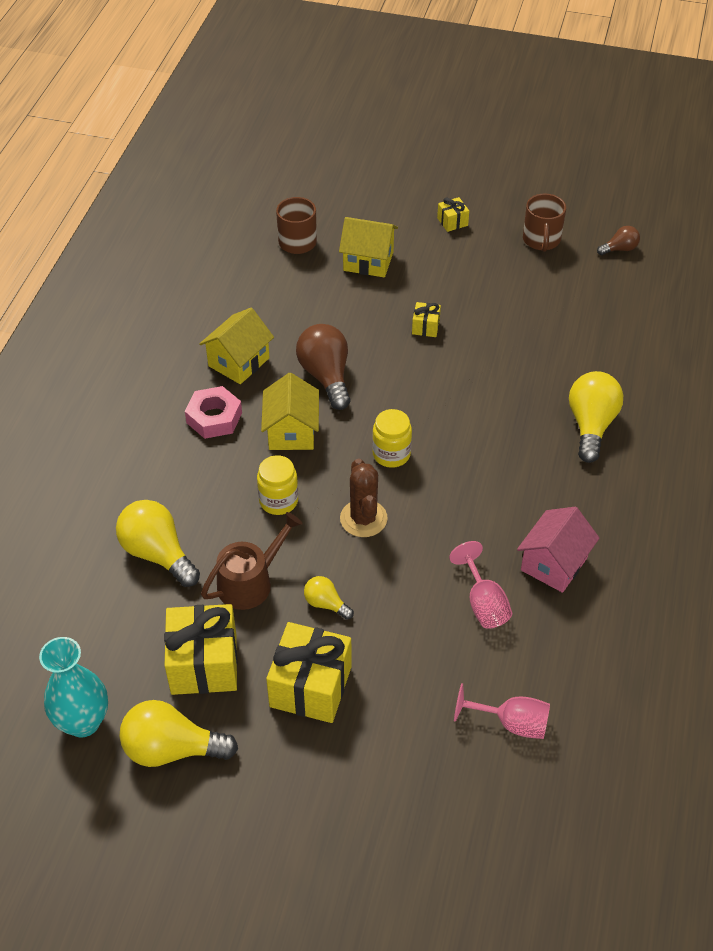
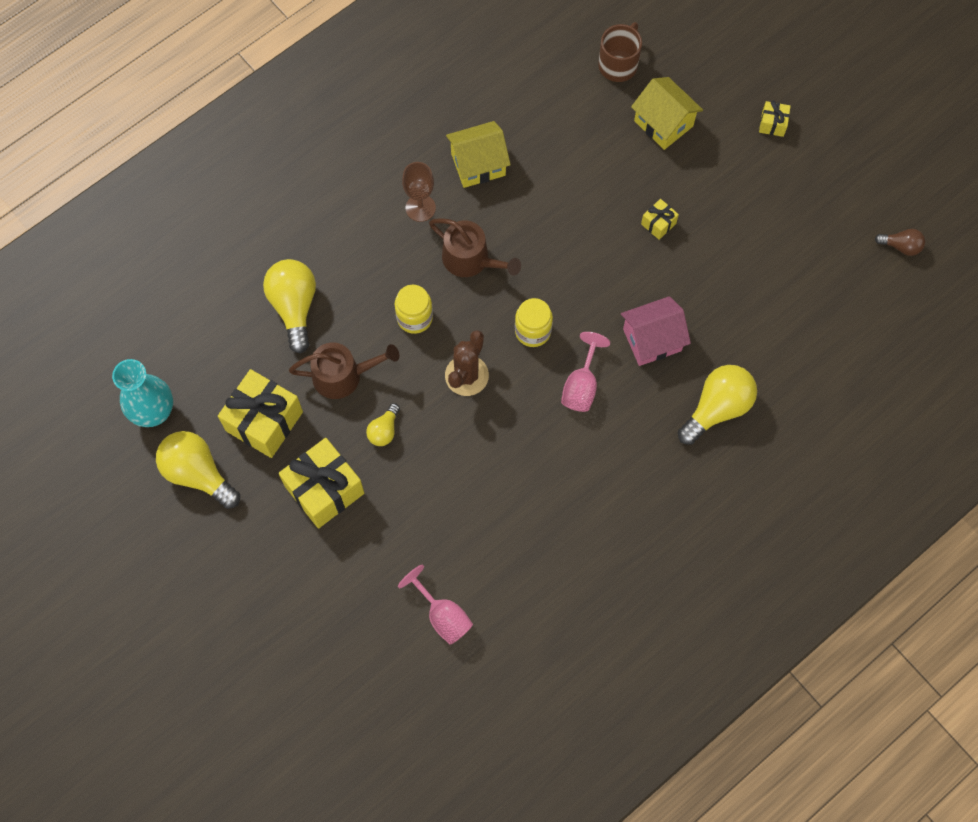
camera: 35 degrees right, 20 degrees up
(214, 418) = (420, 208): pink nut -> brown goblet
(291, 431) = (471, 259): yellow house -> brown watering can
(326, 376) = (537, 222): brown light bulb -> none
(326, 604) = (384, 430): yellow light bulb -> yellow light bulb turned 135 degrees counterclockwise
(483, 603) = (500, 507): pink goblet -> pink goblet (581, 385)
(541, 240) = (837, 193): brown mug -> none
(554, 564) = (580, 511): pink house -> pink house (652, 340)

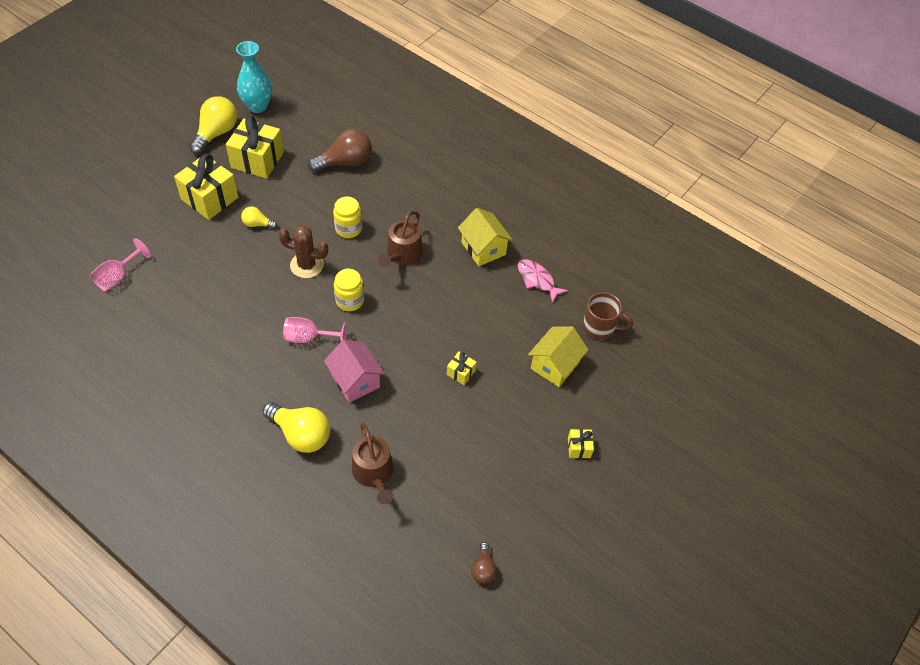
camera: 75 degrees right, 15 degrees down
(294, 307) = (345, 162): yellow light bulb -> brown light bulb
(343, 375) = (297, 196): brown watering can -> brown watering can (374, 473)
(420, 208) = (438, 219): brown goblet -> none
(538, 115) = (537, 280): none -> pink fish

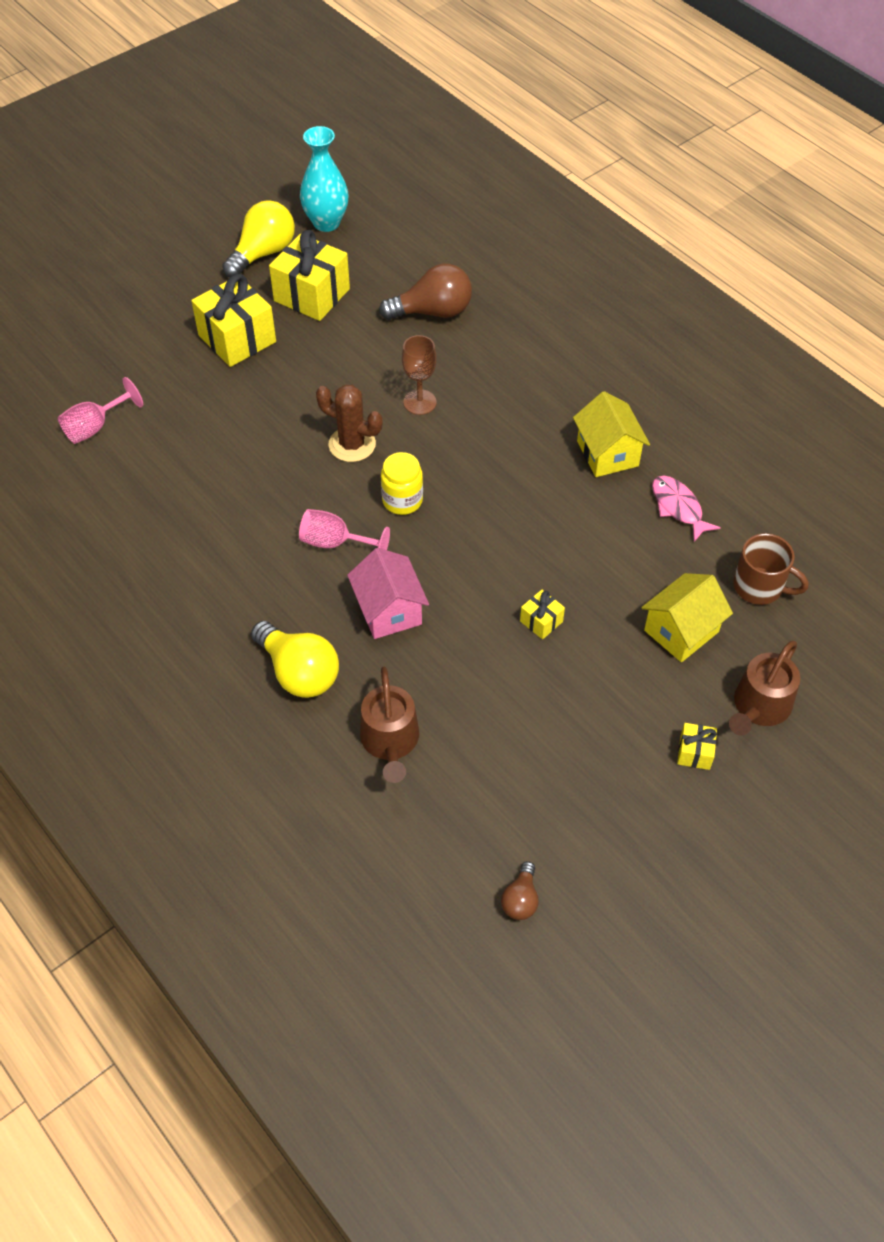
camera: 15 degrees right, 0 degrees up
(257, 224) = (295, 380): yellow light bulb -> none
(348, 228) = (420, 402): yellow jar -> brown goblet
(402, 255) = (489, 447): brown watering can -> brown watering can (759, 707)

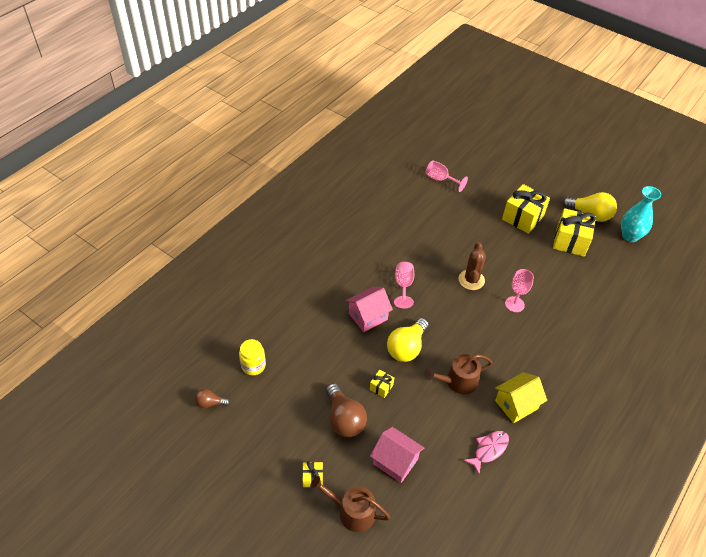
camera: 75 degrees right, 5 degrees down
(299, 672) = (321, 287): yellow light bulb -> yellow light bulb (406, 348)
(390, 741) = (290, 332): brown watering can -> brown watering can (458, 381)
(402, 500) = (442, 309): yellow jar -> yellow jar (253, 365)
(420, 402) = (514, 304): brown goblet -> pink goblet
(433, 312) = (587, 298): brown light bulb -> brown light bulb (344, 419)
(681, 631) = (395, 461): yellow house -> pink house
(759, 587) = (442, 504): brown mug -> none

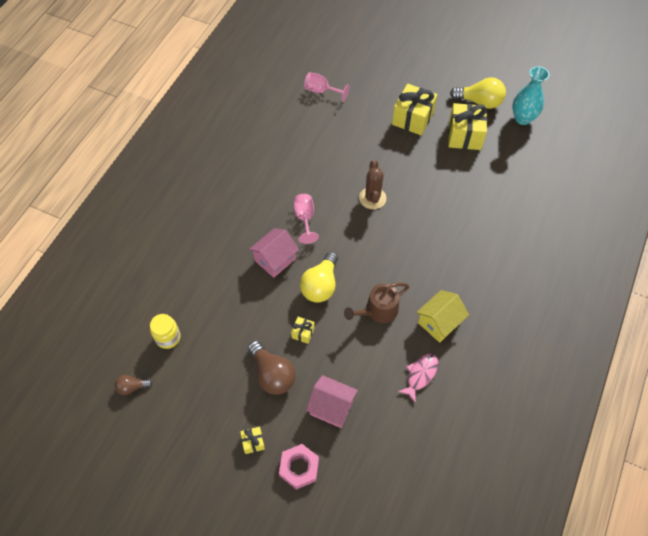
camera: 10 degrees left, 10 degrees up
(352, 511) = (299, 468): brown watering can -> pink nut
(514, 304) = (420, 216): pink goblet -> none

